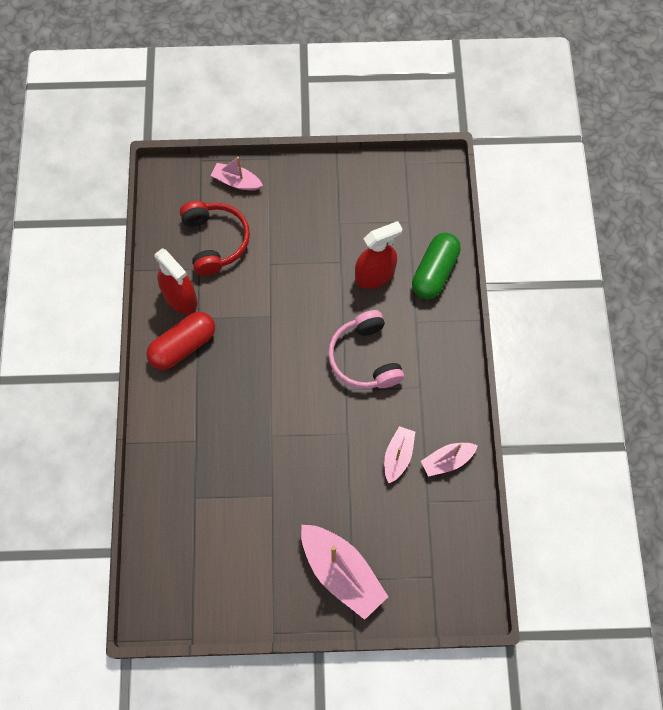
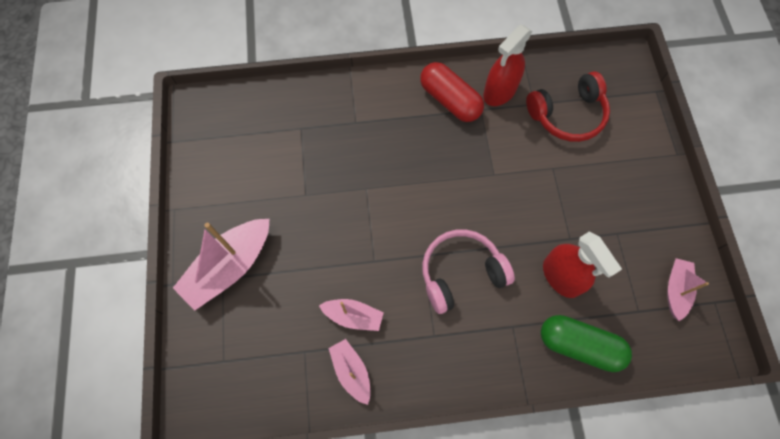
camera: 85 degrees right, 0 degrees up
(236, 181) = (640, 126): pink boat -> pink boat (676, 290)

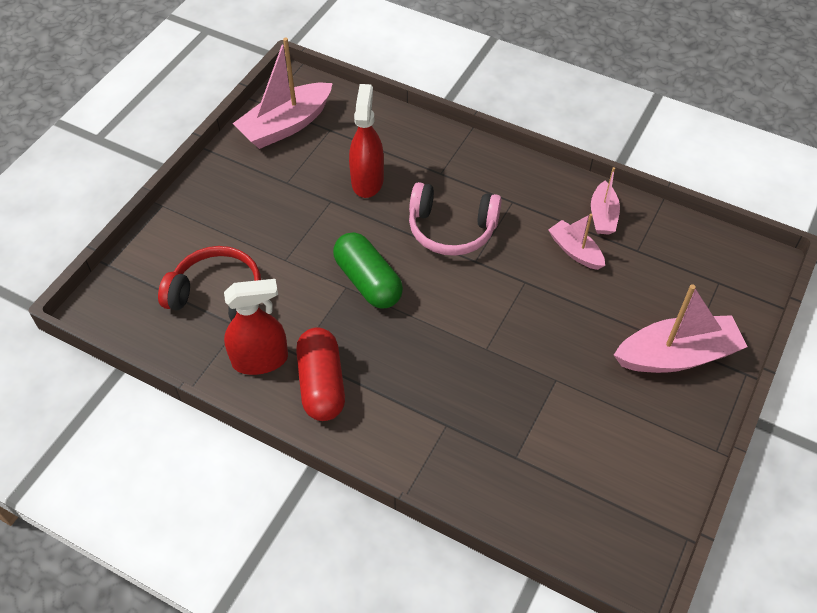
camera: 145 degrees left, 15 degrees down
(579, 345) = (399, 136): green capsule -> green capsule (368, 281)
(676, 290) = (286, 125): pink boat -> pink boat, size x1.78

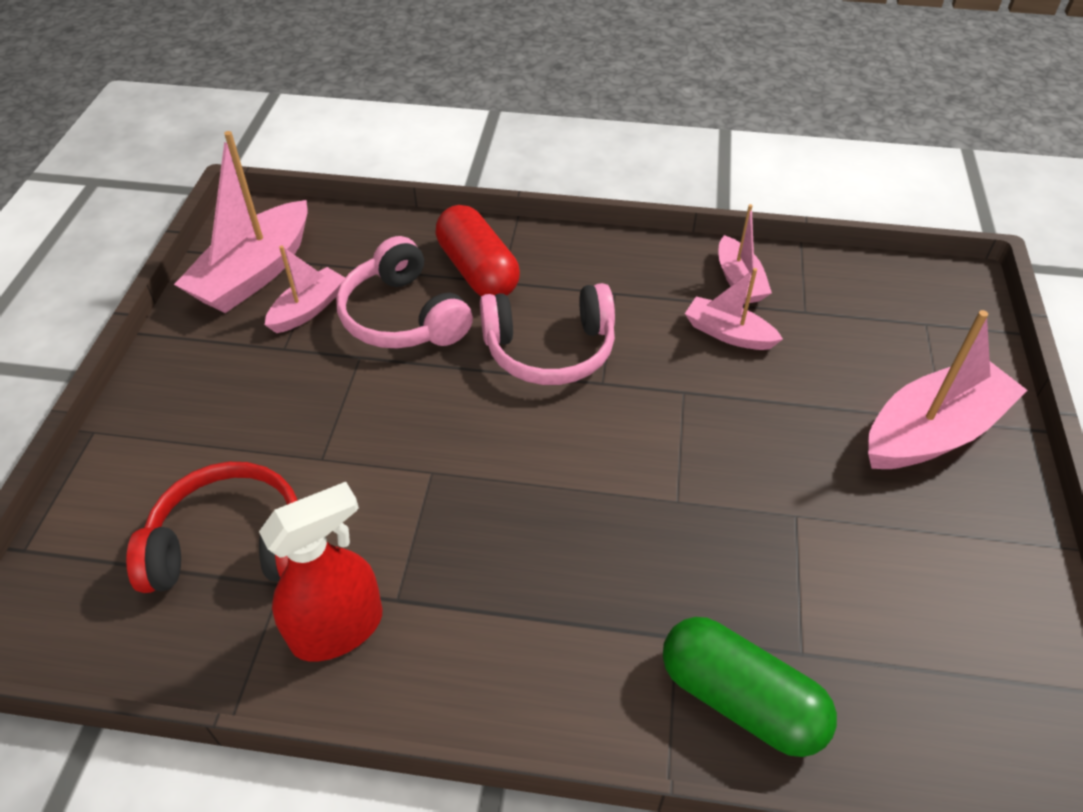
camera: 20 degrees left, 5 degrees down
(310, 160) = (308, 309): none -> pink boat
(321, 384) = (453, 636): red capsule -> red capsule (477, 271)
(367, 181) = (403, 316): red spray bottle -> pink headphones
(368, 281) = (462, 454): green capsule -> green capsule (740, 699)

